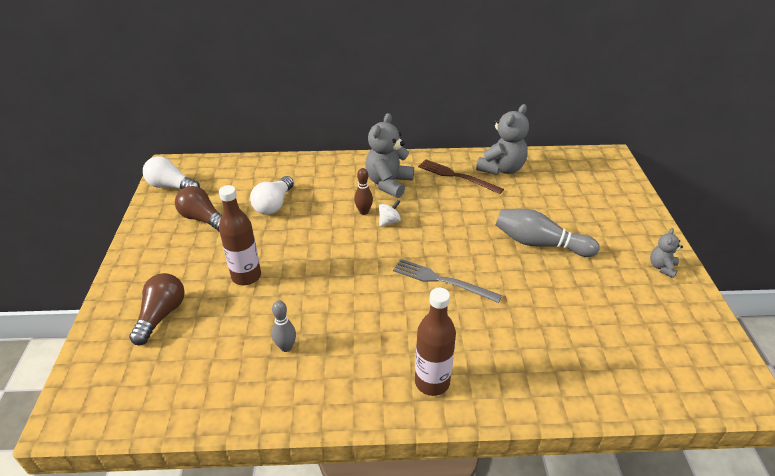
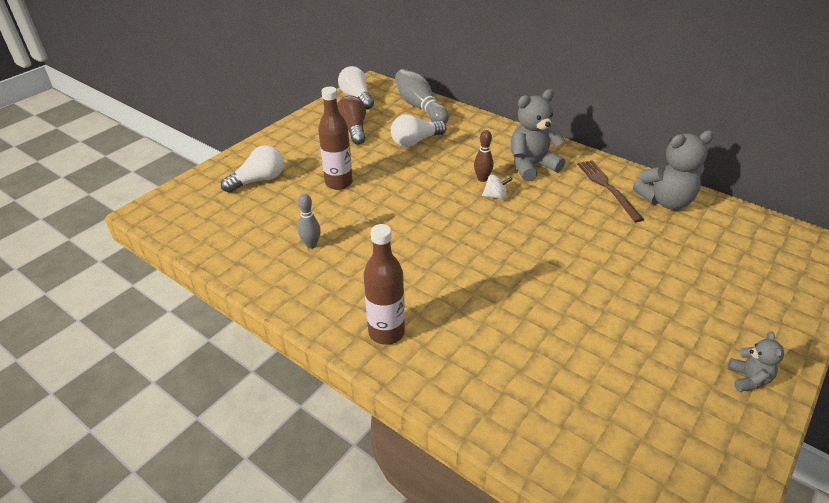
camera: 40 degrees right, 0 degrees up
(161, 315) = (258, 180): brown light bulb -> white light bulb
(442, 281) = (487, 264): grey fork -> none
(539, 243) = (624, 284): grey bowling pin -> grey bowling pin (420, 107)
(662, 267) = (748, 379): grey teddy bear -> grey teddy bear turned 120 degrees clockwise

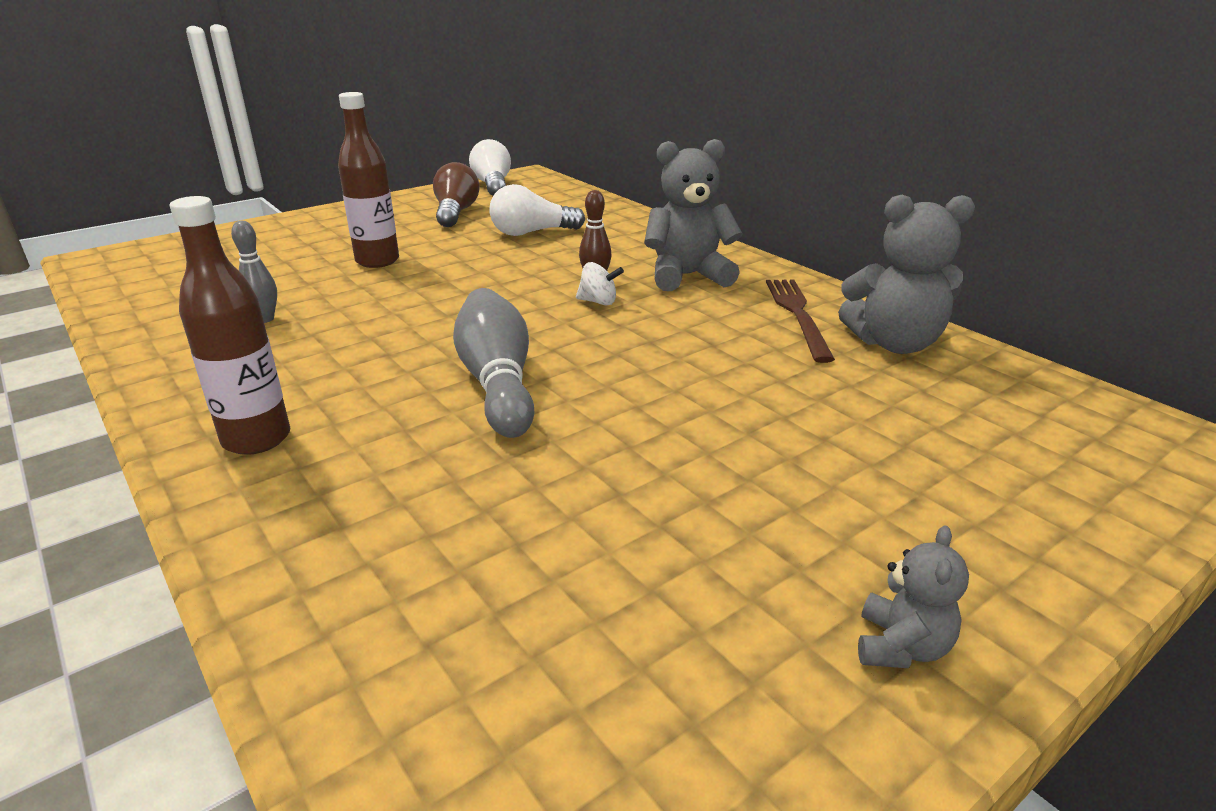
camera: 15 degrees right, 10 degrees down
(258, 180) = (273, 246): white light bulb -> none
(420, 107) = (572, 201): grey bowling pin -> grey bowling pin (497, 382)

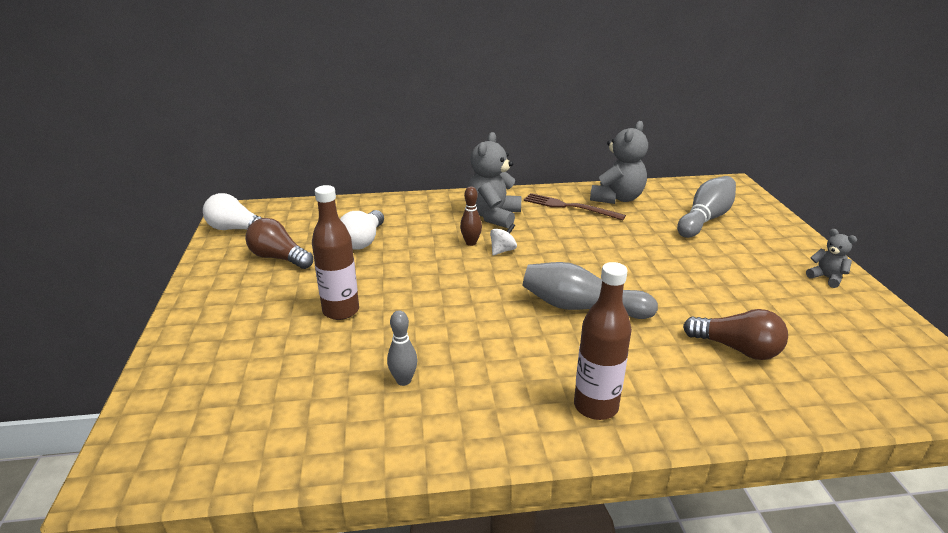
camera: 60 degrees left, 0 degrees up
(480, 543) = (737, 349): none -> brown light bulb
(956, 440) = (705, 219): none -> grey bowling pin

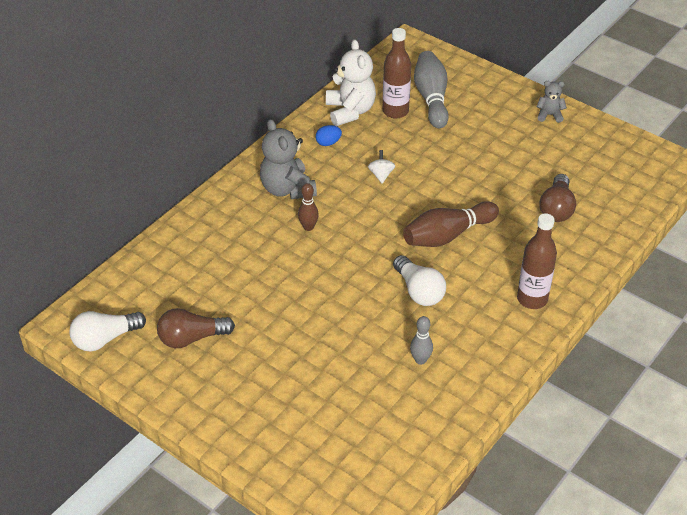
camera: 45 degrees left, 15 degrees up
(341, 311) = (310, 345): brown bottle -> brown bottle (395, 111)
(363, 241) = (228, 279): white light bulb -> white light bulb (419, 291)
(503, 250) = (339, 219): white spinning top -> white spinning top (381, 175)
(569, 207) = (328, 143): brown fork -> blue egg
(581, 307) = (447, 235): grey bowling pin -> brown bowling pin
(617, 198) = (350, 111): grey teddy bear -> white teddy bear
(737, 349) = (556, 208): brown light bulb -> brown light bulb turned 120 degrees clockwise

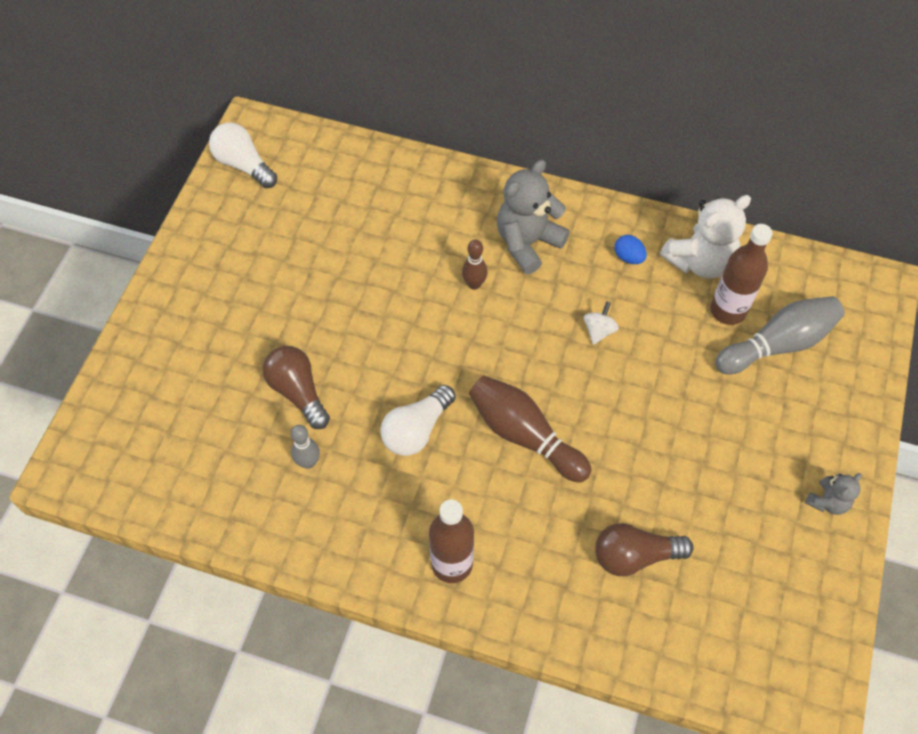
camera: 70 degrees right, 15 degrees up
(192, 338) = (268, 235): brown light bulb -> brown light bulb (298, 392)
(381, 175) = (599, 330): white spinning top -> white spinning top turned 45 degrees counterclockwise
(549, 115) = (827, 501): grey teddy bear -> grey teddy bear turned 60 degrees clockwise

